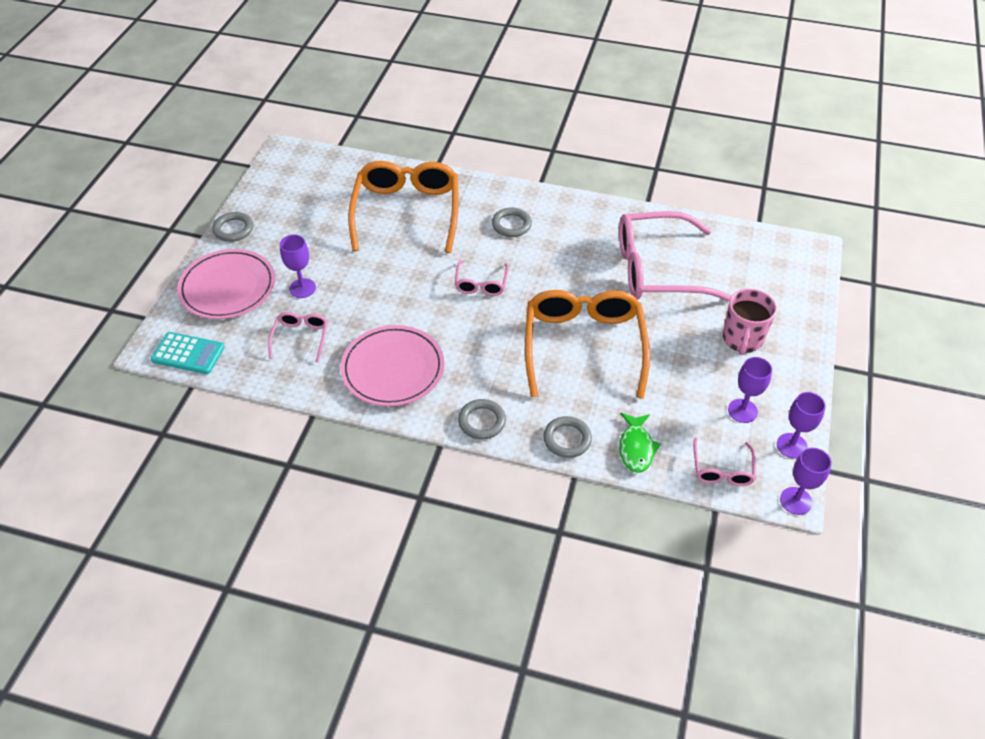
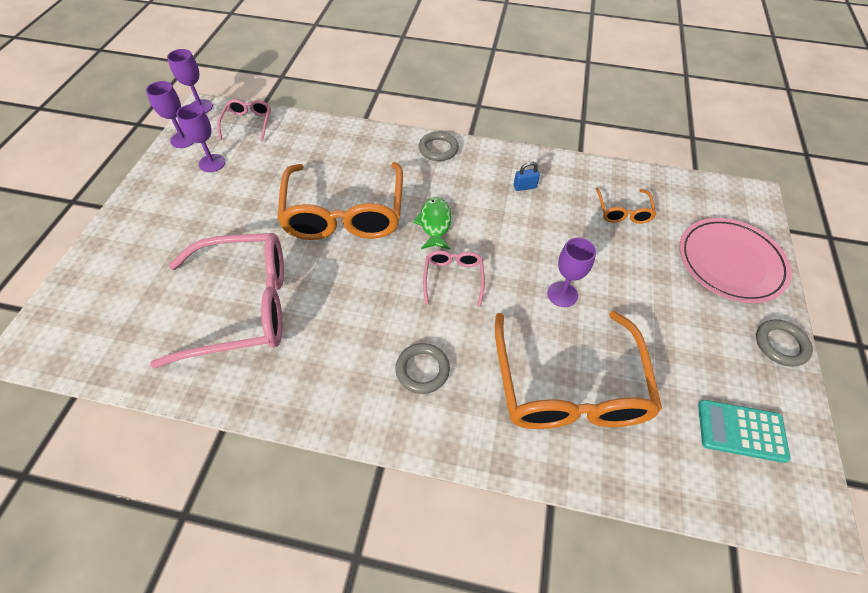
camera: 175 degrees right, 5 degrees up
(188, 353) = (719, 194): turquoise calculator -> turquoise calculator (741, 431)
(301, 338) = (623, 211): pink glasses -> orange glasses
(302, 288) = (649, 265): purple goblet -> purple goblet (562, 294)
(393, 369) = (524, 187): pink plate -> blue padlock
(567, 439) = (367, 139): grey ring -> none
(636, 448) = (312, 135): green fish -> green fish (435, 224)
(742, 339) = (180, 226): pink mug -> none

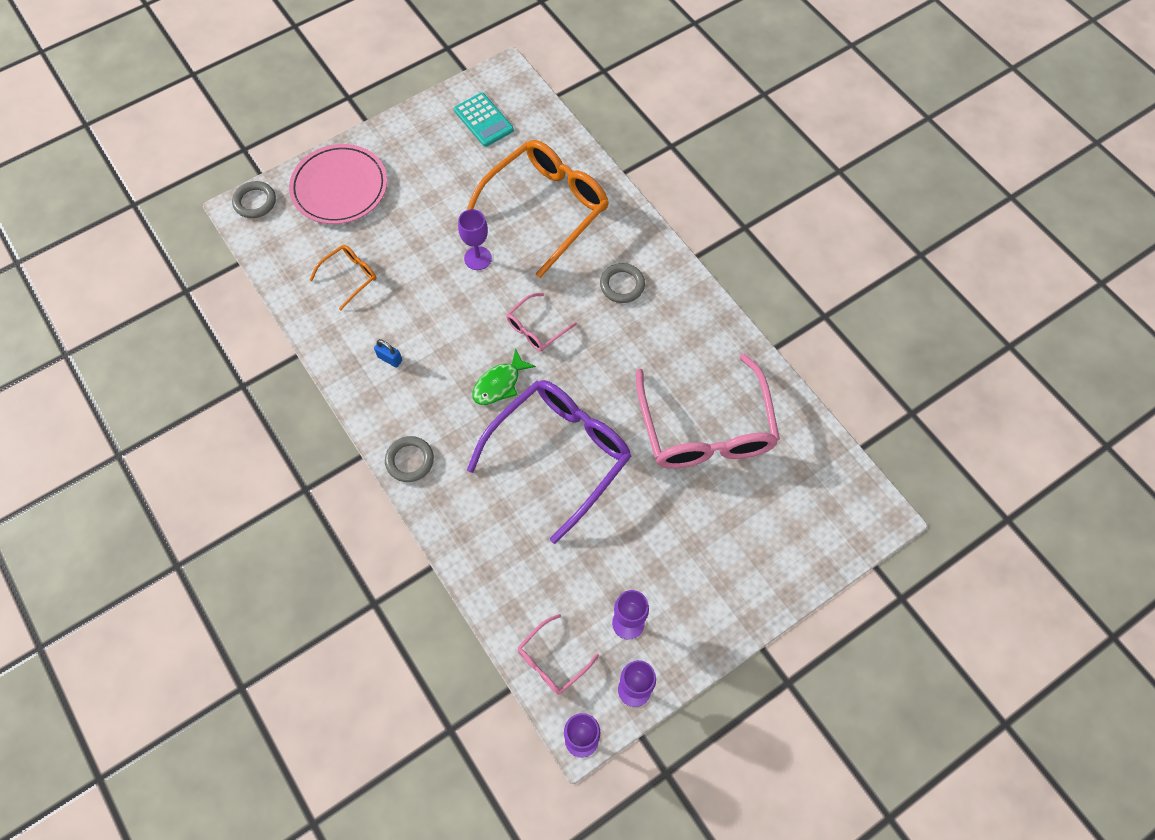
camera: 135 degrees left, 10 degrees up
(242, 306) = (705, 428): pink glasses -> pink glasses turned 135 degrees counterclockwise
(344, 213) = (559, 455): orange glasses -> purple glasses
(780, 344) = (393, 130): grey ring -> grey ring (255, 202)

